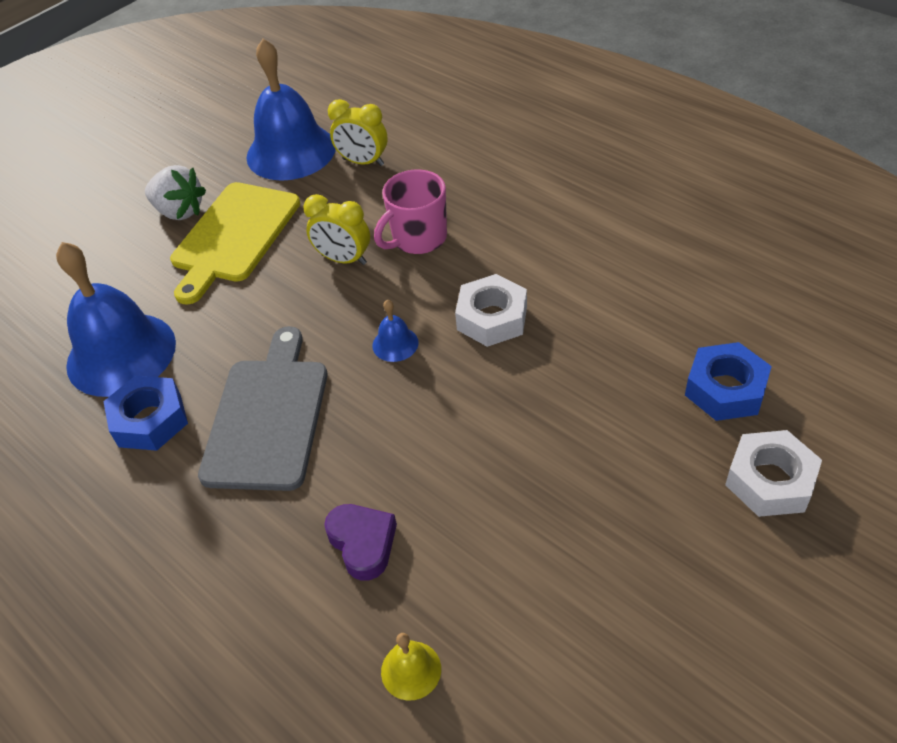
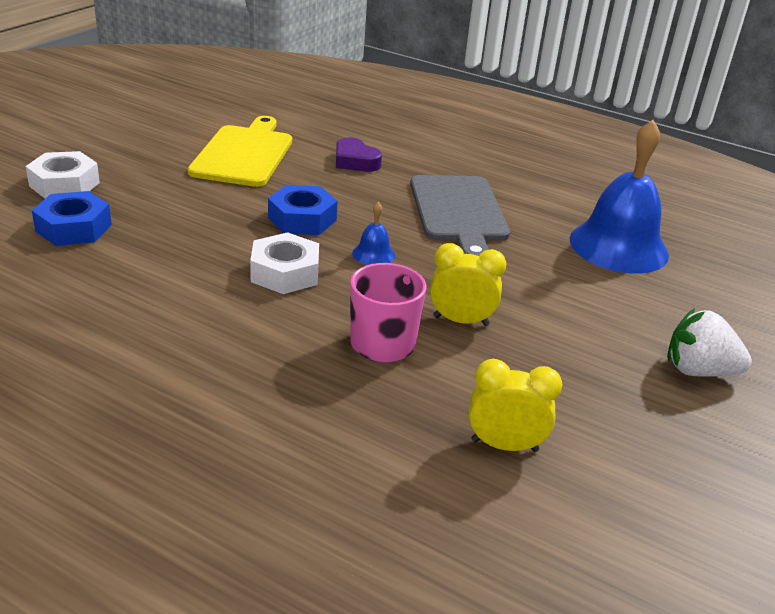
camera: 160 degrees right, 15 degrees down
(150, 420) = (551, 210): blue nut -> blue nut (302, 219)
(234, 236) = (605, 343): yellow cutting board -> yellow cutting board (244, 154)
(291, 151) = (624, 462): blue bell -> none
(411, 670) = (309, 126): yellow bell -> none

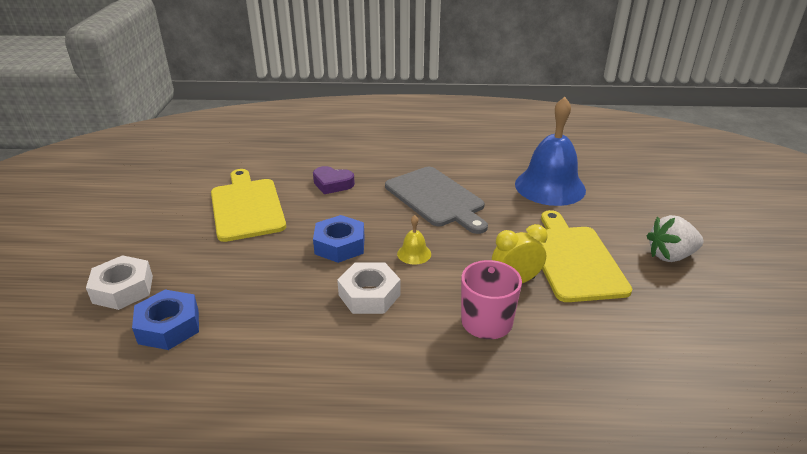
camera: 25 degrees left, 0 degrees up
(373, 254) = (414, 253): blue bell -> yellow bell
(504, 445) = (627, 363): yellow clock -> none
(560, 327) = (574, 259): none -> yellow cutting board

